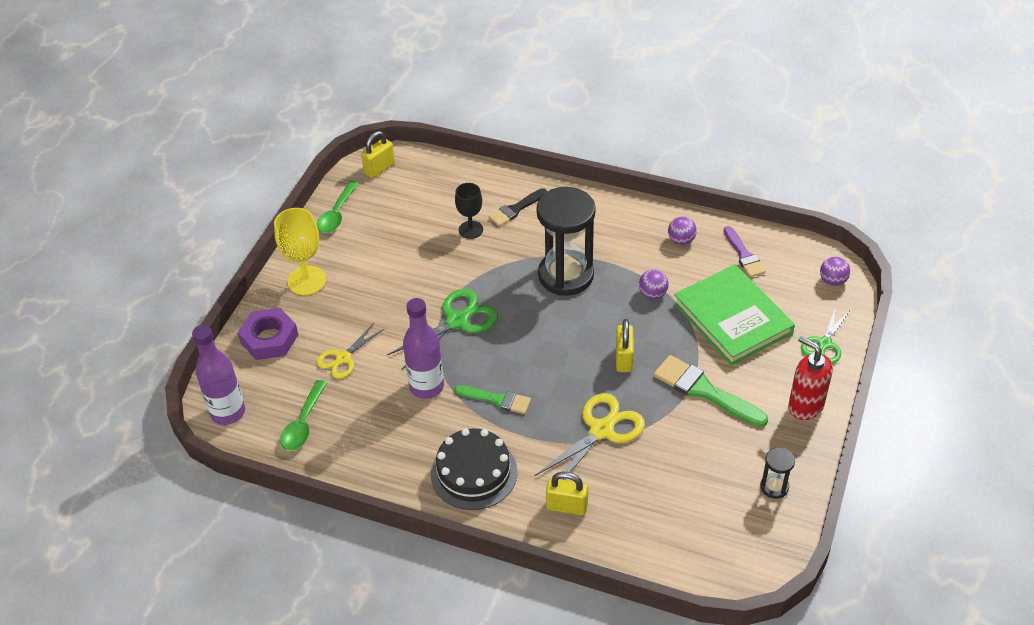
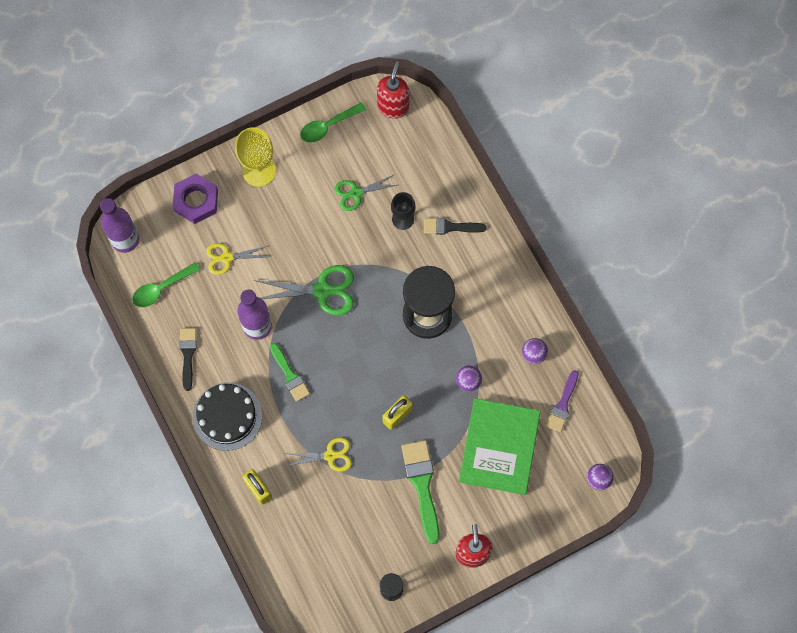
camera: 40 degrees right, 25 degrees up
(379, 168) = (393, 107): yellow padlock -> red soap dispenser
(383, 454) = (188, 355): none -> black brush
(601, 430) = (330, 455): yellow scissors -> yellow scissors, size x0.64
(824, 344) = (536, 521): green scissors -> green scissors (356, 193)

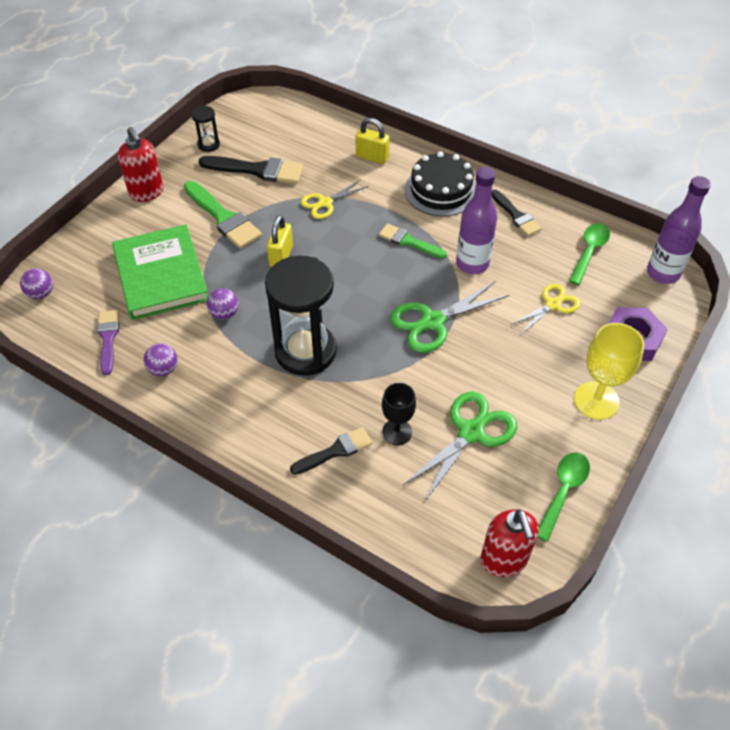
camera: 150 degrees right, 20 degrees down
(356, 193) = (471, 432): green scissors -> green scissors, size x1.56
(365, 529) = (257, 170): none -> black brush

